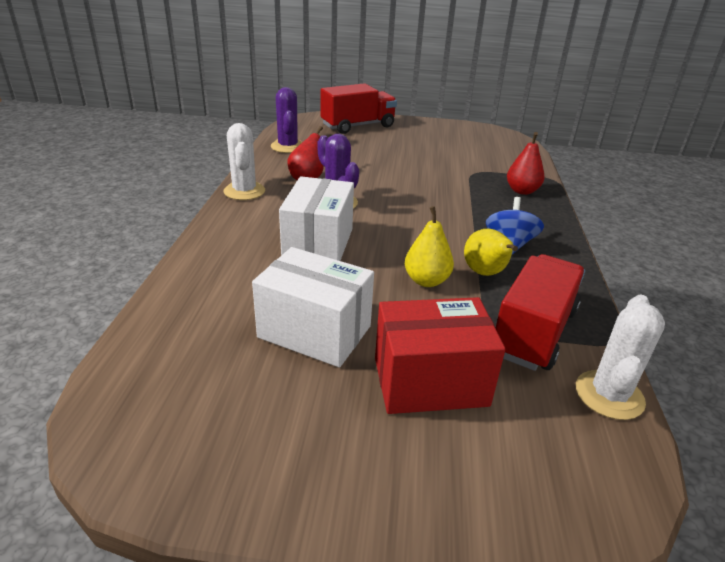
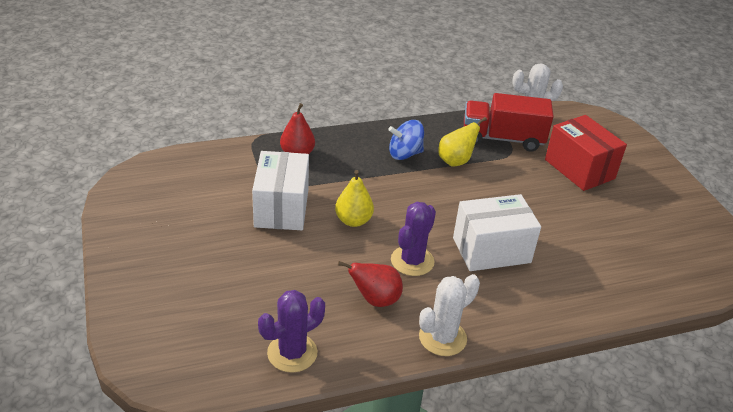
camera: 115 degrees left, 5 degrees up
(314, 332) = (587, 220): white box -> white box (281, 208)
(358, 126) = (168, 309): red truck -> none
(426, 281) = (489, 185): yellow pear -> yellow pear (353, 221)

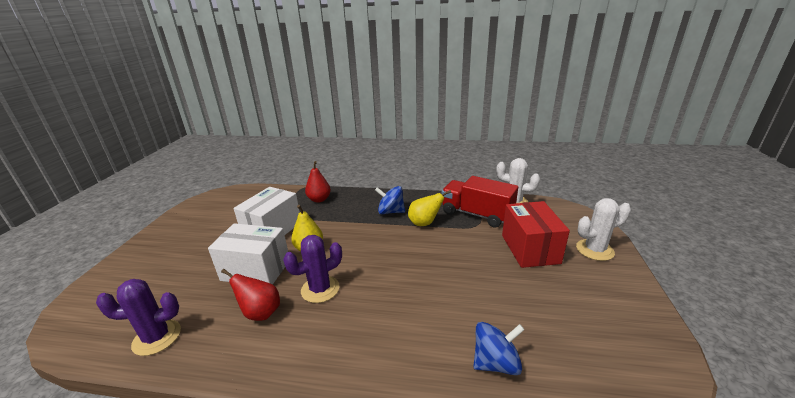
camera: 30 degrees right, 10 degrees down
(442, 338) = (276, 367): white cactus -> white cactus (594, 250)
(491, 250) = (393, 298): white box -> white box (256, 270)
(615, 279) = (495, 362): none -> blue spinning top

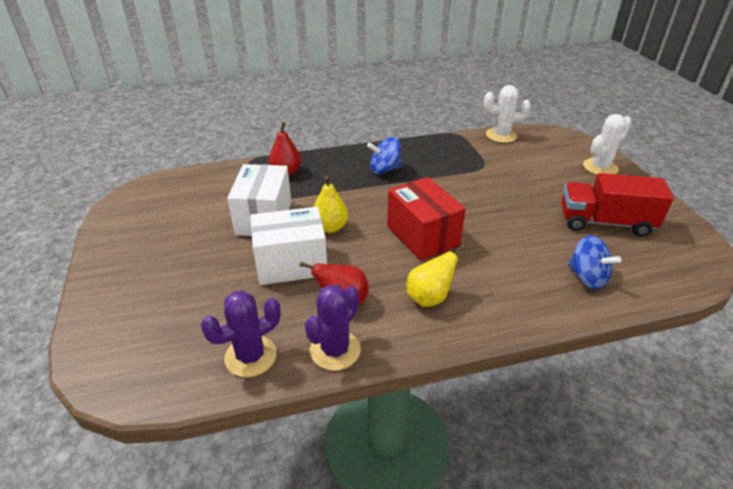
camera: 25 degrees left, 10 degrees up
(320, 289) = (383, 263): purple cactus -> purple cactus (335, 350)
(425, 223) = (431, 174): yellow pear -> yellow pear (429, 298)
(476, 214) = (475, 155): red truck -> red truck (605, 222)
(495, 362) = (587, 277): blue spinning top -> blue spinning top turned 90 degrees clockwise
(530, 249) = (548, 178): red box -> red box (422, 236)

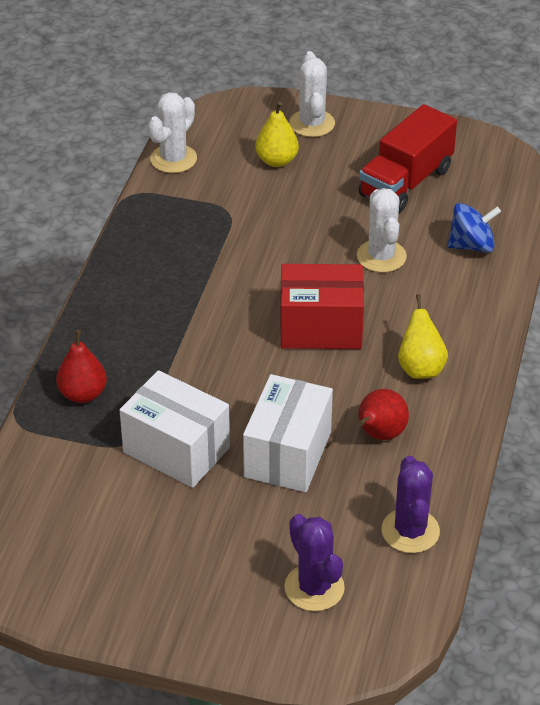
camera: 60 degrees left, 5 degrees up
(330, 227) = (245, 397): yellow pear -> yellow pear (276, 161)
(335, 350) = (443, 466): purple cactus -> purple cactus (314, 588)
(384, 169) = (160, 299): blue spinning top -> none
(520, 237) = (381, 256): none -> white cactus

